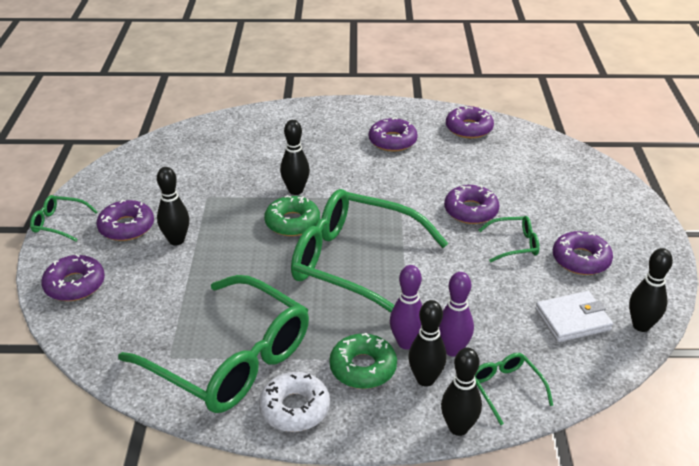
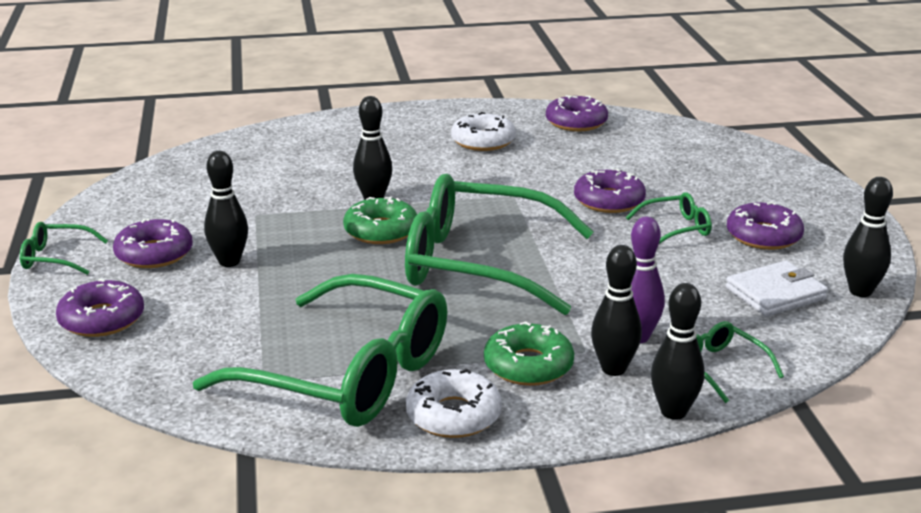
camera: 10 degrees left, 10 degrees down
(392, 141) = (483, 141): purple donut -> white donut
(406, 343) = (575, 336): purple bowling pin -> none

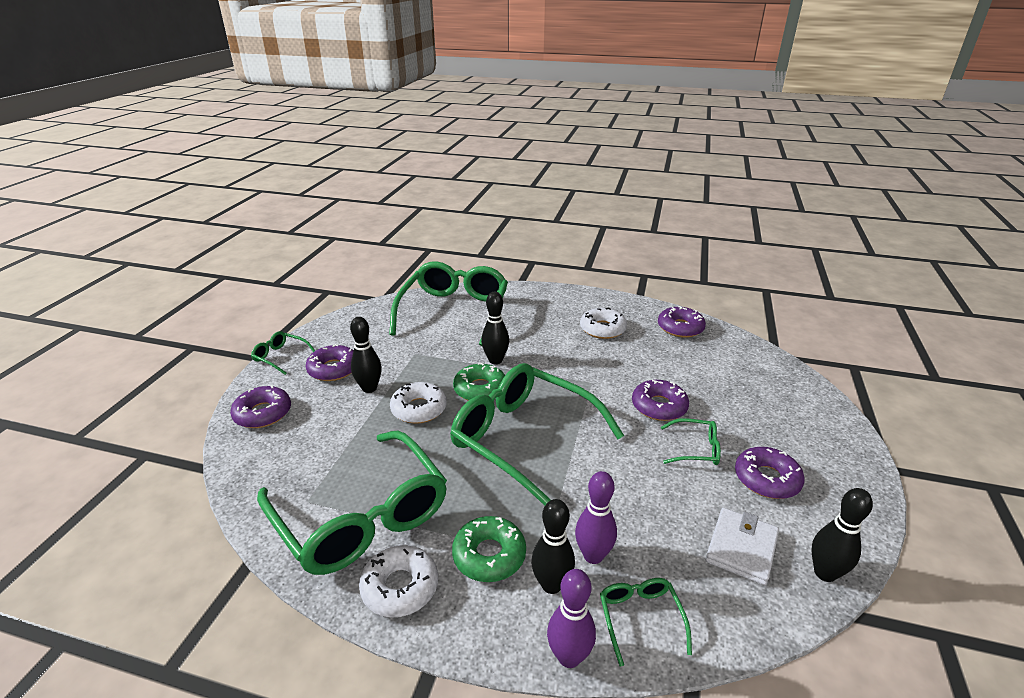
camera: 25 degrees right, 5 degrees up
(265, 159) = (454, 311): none -> green glasses
(319, 266) = (419, 409): none -> white donut
(673, 412) = (569, 656): black bowling pin -> purple bowling pin
(775, 293) = (741, 548): white wallet -> white wallet turned 60 degrees counterclockwise

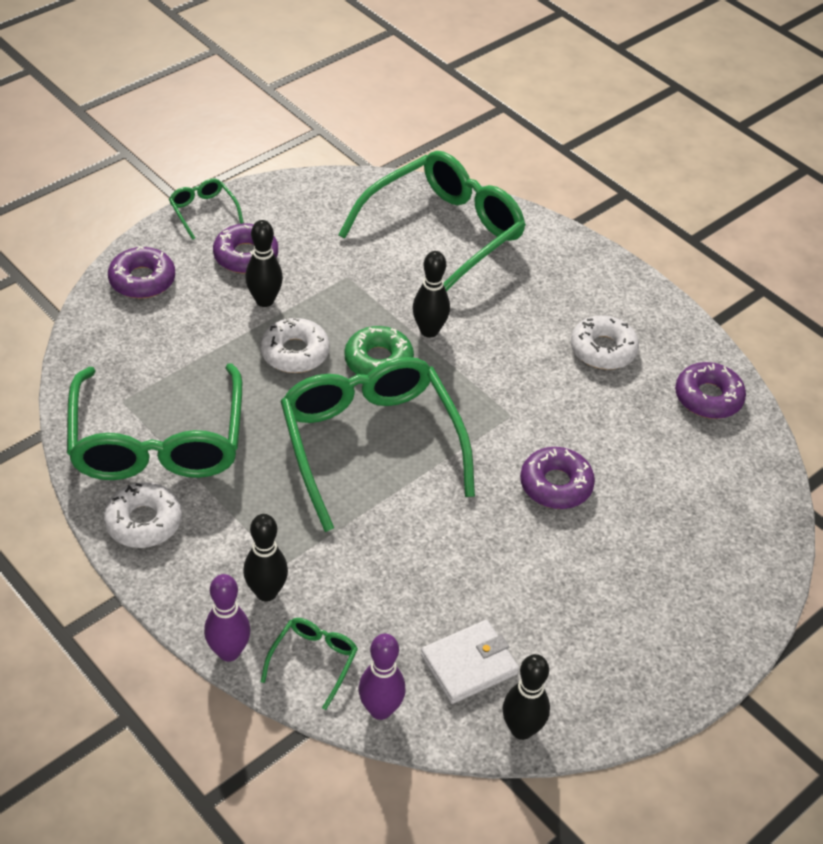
camera: 30 degrees right, 15 degrees up
(489, 555) = (236, 538): green donut -> none
(593, 555) = (325, 590): purple bowling pin -> purple bowling pin (380, 709)
(696, 449) = (540, 552): green glasses -> none
(766, 479) = (577, 623): purple donut -> none

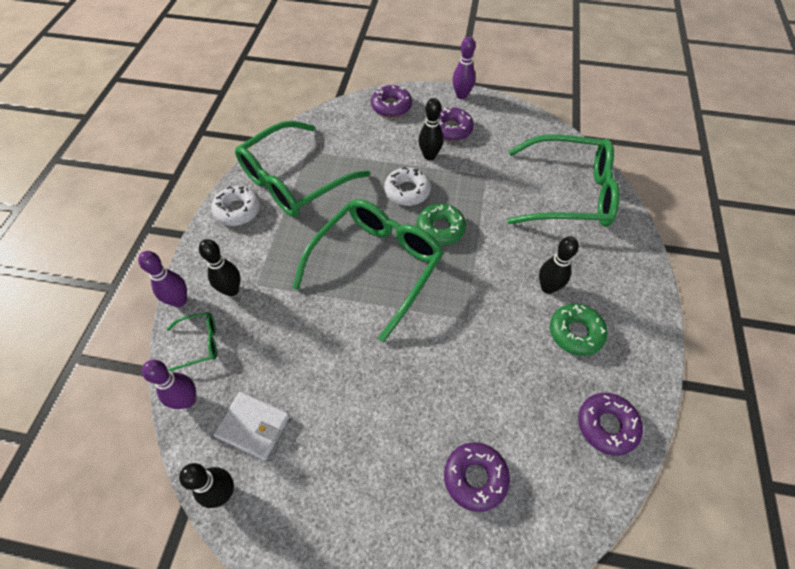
camera: 55 degrees right, 10 degrees up
(203, 211) = (461, 95): green glasses -> purple bowling pin
(429, 331) = (488, 236): black bowling pin -> black bowling pin (547, 287)
(556, 485) = (436, 381): purple donut -> purple donut (475, 477)
(603, 349) = (575, 332): white donut -> green donut

